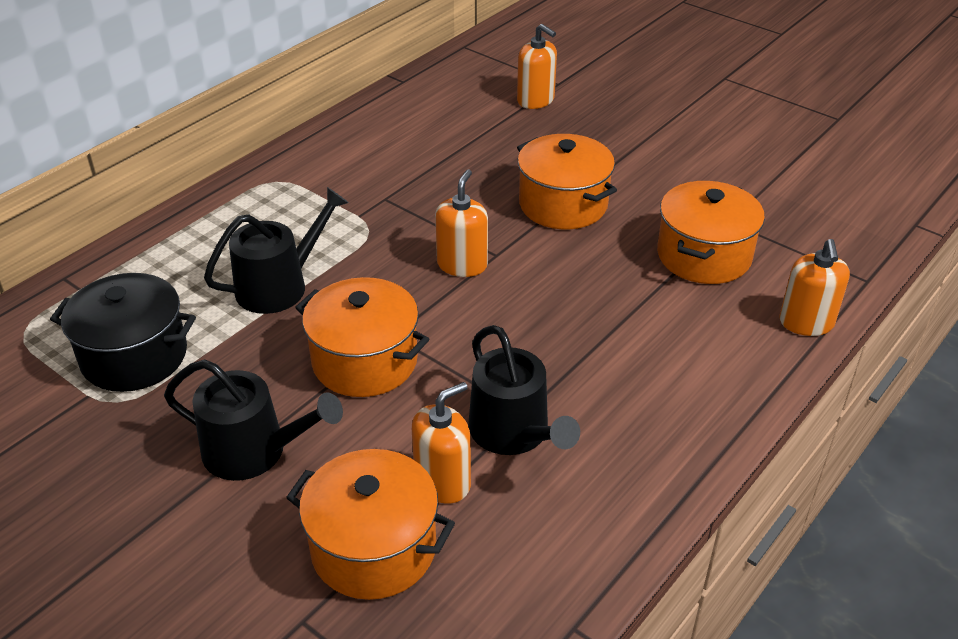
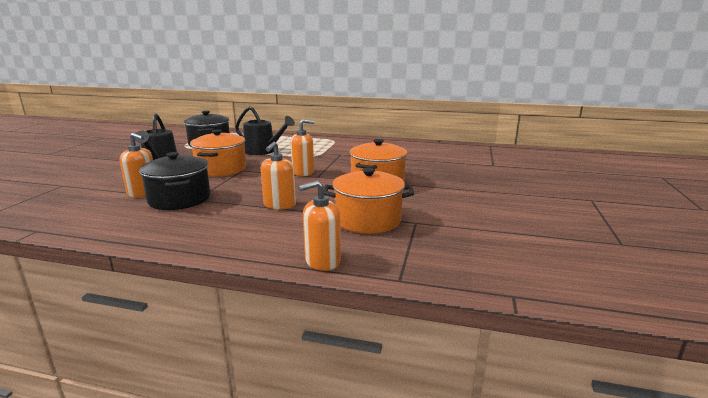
camera: 65 degrees right, 20 degrees down
(374, 548) = (101, 188): orange pot -> none
(513, 432) = (179, 199): black watering can -> black pot
(535, 100) = (467, 163): orange soap dispenser -> orange soap dispenser (279, 205)

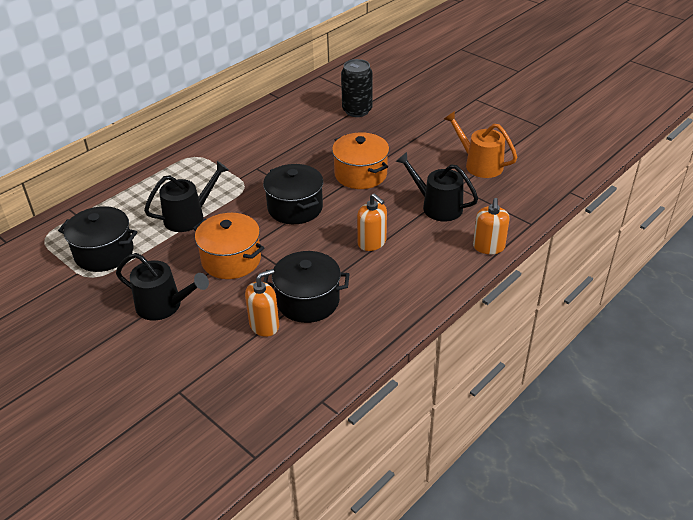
camera: 60 degrees left, 20 degrees up
(303, 172) = (295, 208): orange soap dispenser -> black pot
(368, 220) = (437, 206): orange pot -> black watering can
(467, 163) = (357, 110): none -> black can
(475, 225) = (480, 164): none -> orange watering can

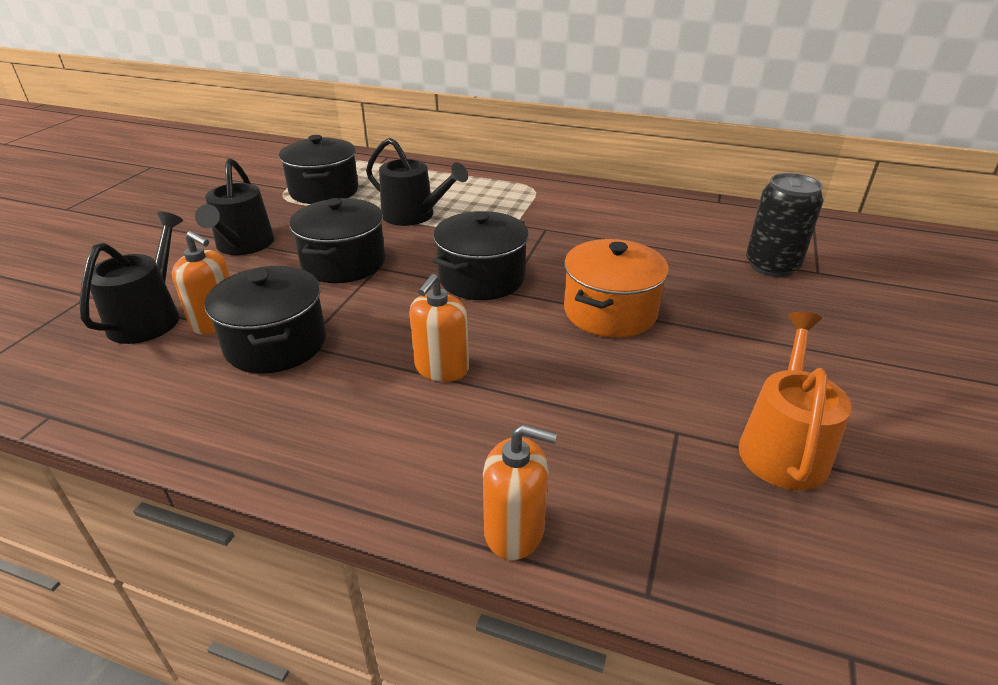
camera: 65 degrees right, 5 degrees down
(231, 260) = (344, 263): orange pot -> black pot
(437, 206) = (593, 420): black watering can -> black watering can (149, 317)
(488, 247) = (514, 531): orange soap dispenser -> orange soap dispenser turned 150 degrees counterclockwise

